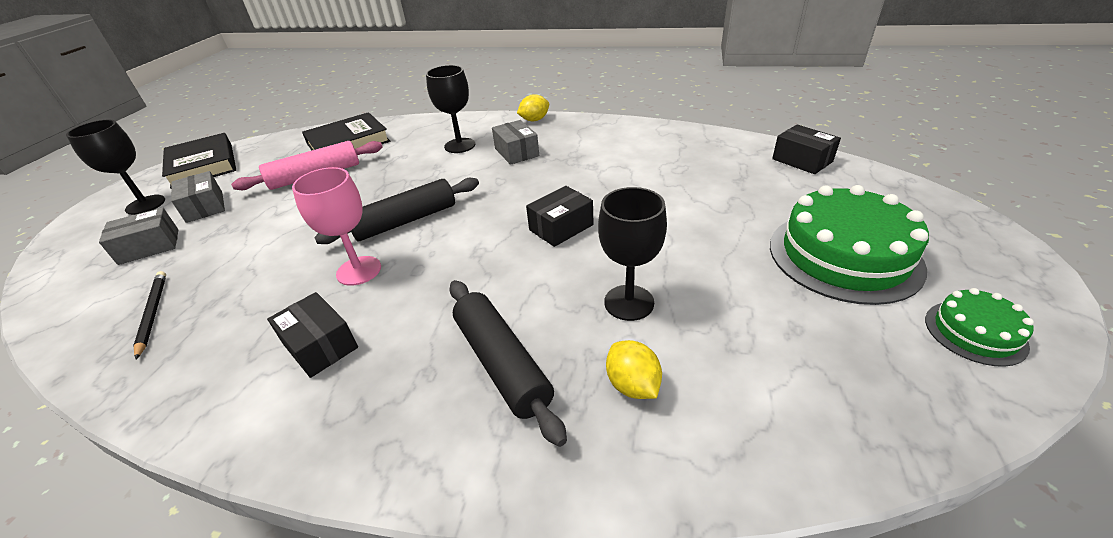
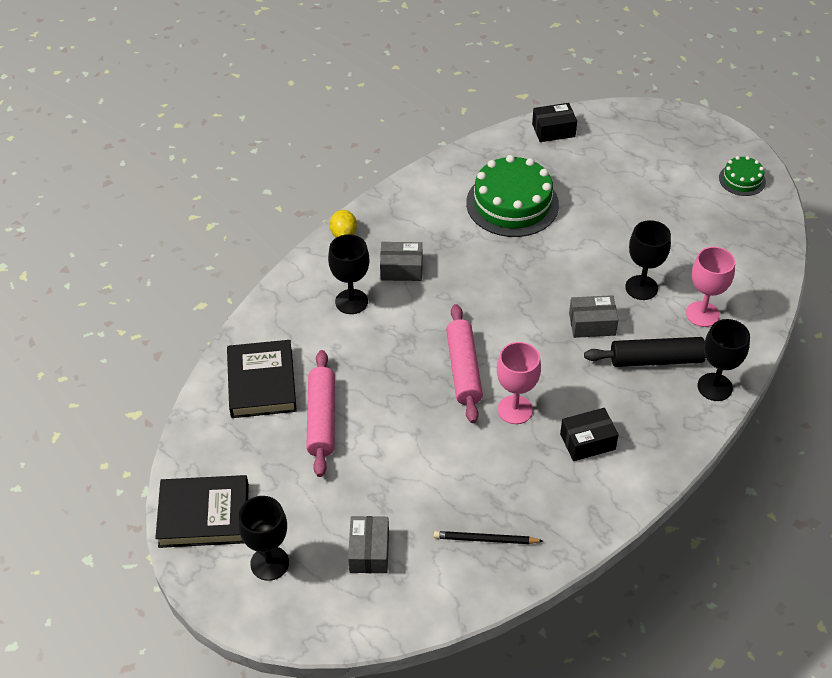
camera: 65 degrees left, 10 degrees up
(205, 207) = (318, 511): grey box -> grey box (592, 324)
(405, 221) = (463, 369): black rolling pin -> pink rolling pin
(481, 459) = (715, 387): none -> black goblet
(561, 227) = (541, 286): black box -> none
(632, 385) = (702, 314): yellow lemon -> pink goblet
(844, 255) = (662, 181): green cake -> green cake (512, 204)

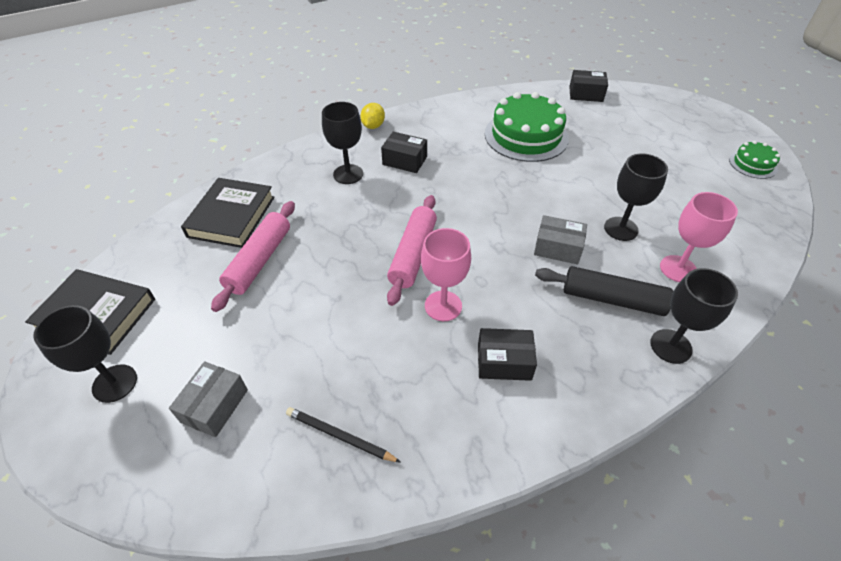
camera: 20 degrees right, 0 degrees up
(401, 269) = (404, 160): grey box -> black box

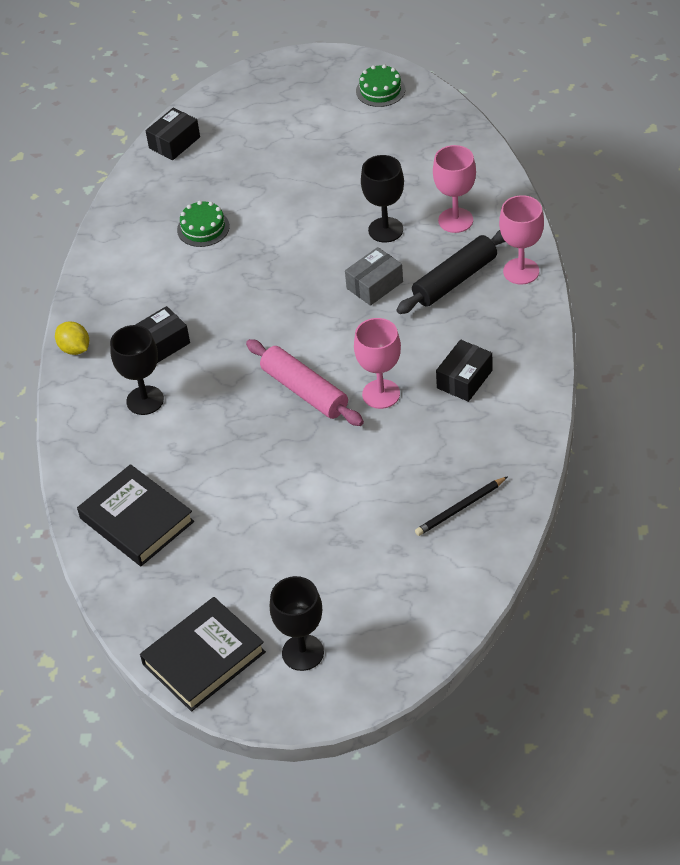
camera: 55 degrees left, 0 degrees up
(214, 406) = (376, 584): grey box -> none
(259, 260) = (223, 512): pink rolling pin -> none
(526, 136) = (203, 228): green cake -> green cake, size x0.51
(670, 346) = (521, 271): black goblet -> pink goblet

